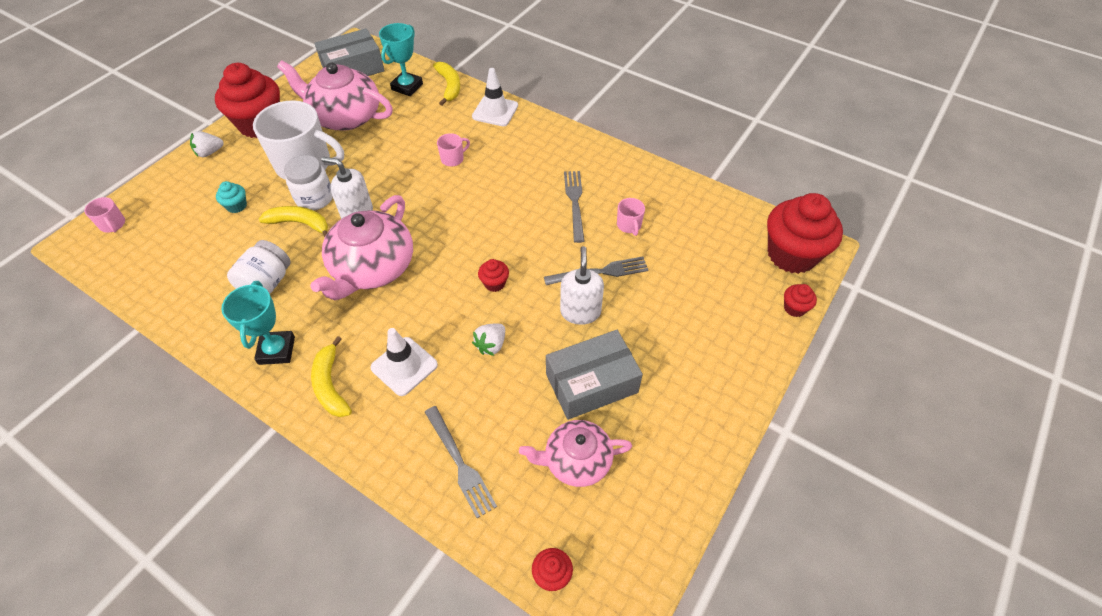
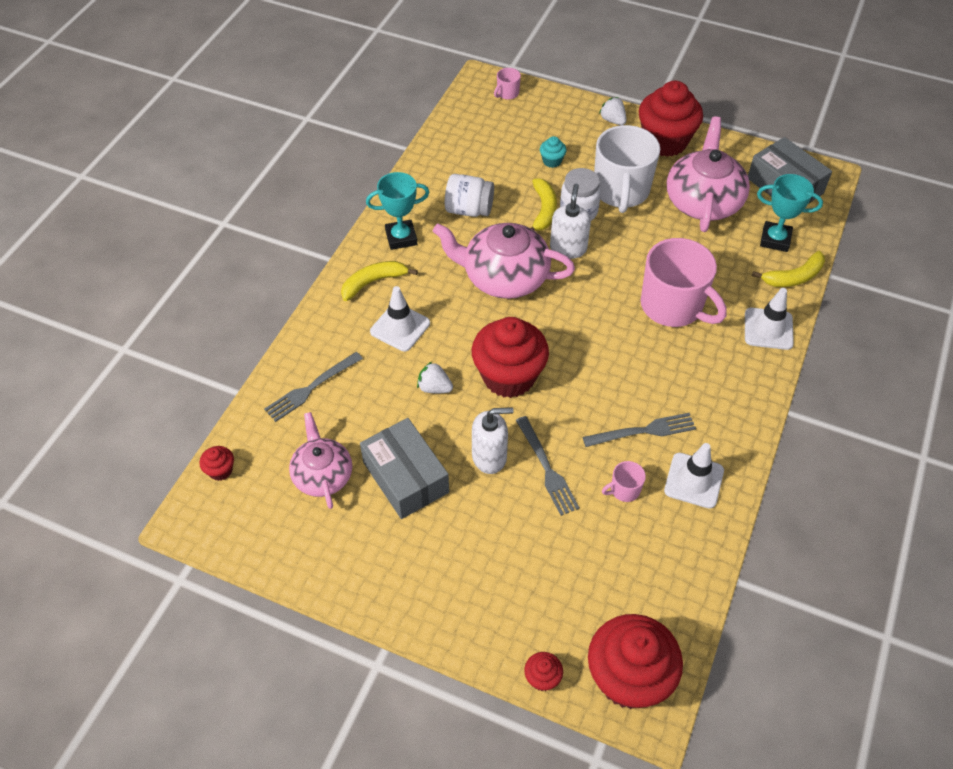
camera: 80 degrees right, 0 degrees up
(453, 159) = (673, 306): pink mug -> pink mug, size x2.38
(494, 283) = (509, 376): red cupcake -> red cupcake, size x2.38
(626, 183) = (694, 480): none -> white traffic cone

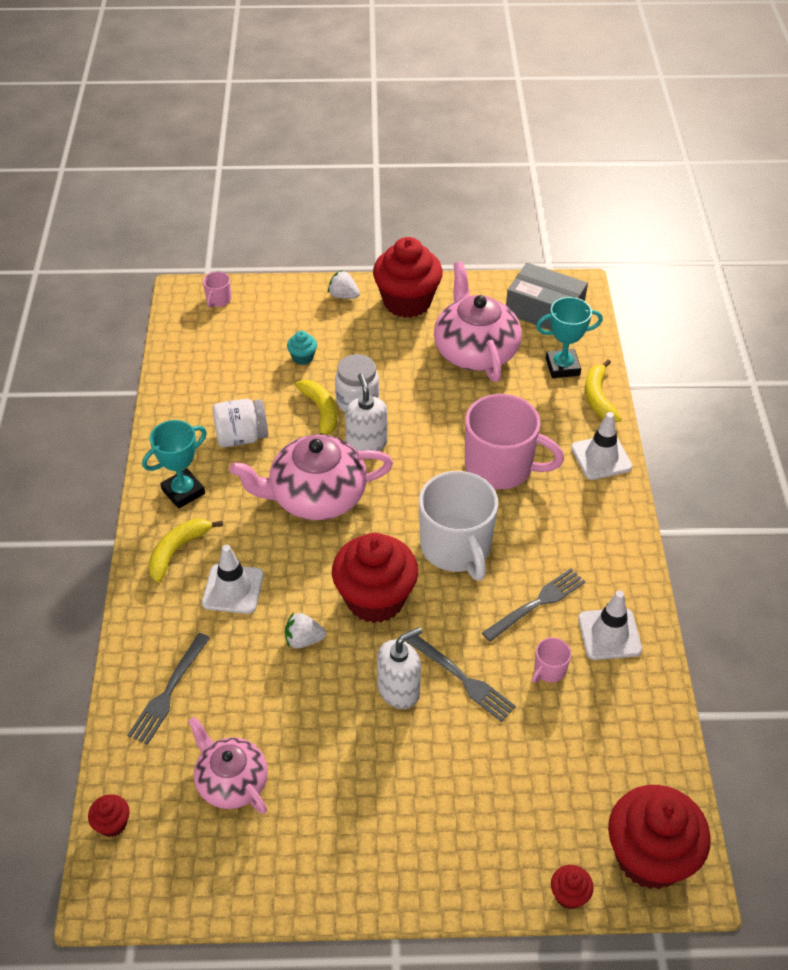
camera: 25 degrees left, 5 degrees down
(405, 477) = (322, 747): grey box -> none
(621, 191) = (389, 366): white mug -> white mug (456, 548)
(794, 277) = (598, 398): yellow banana -> yellow banana turned 135 degrees clockwise

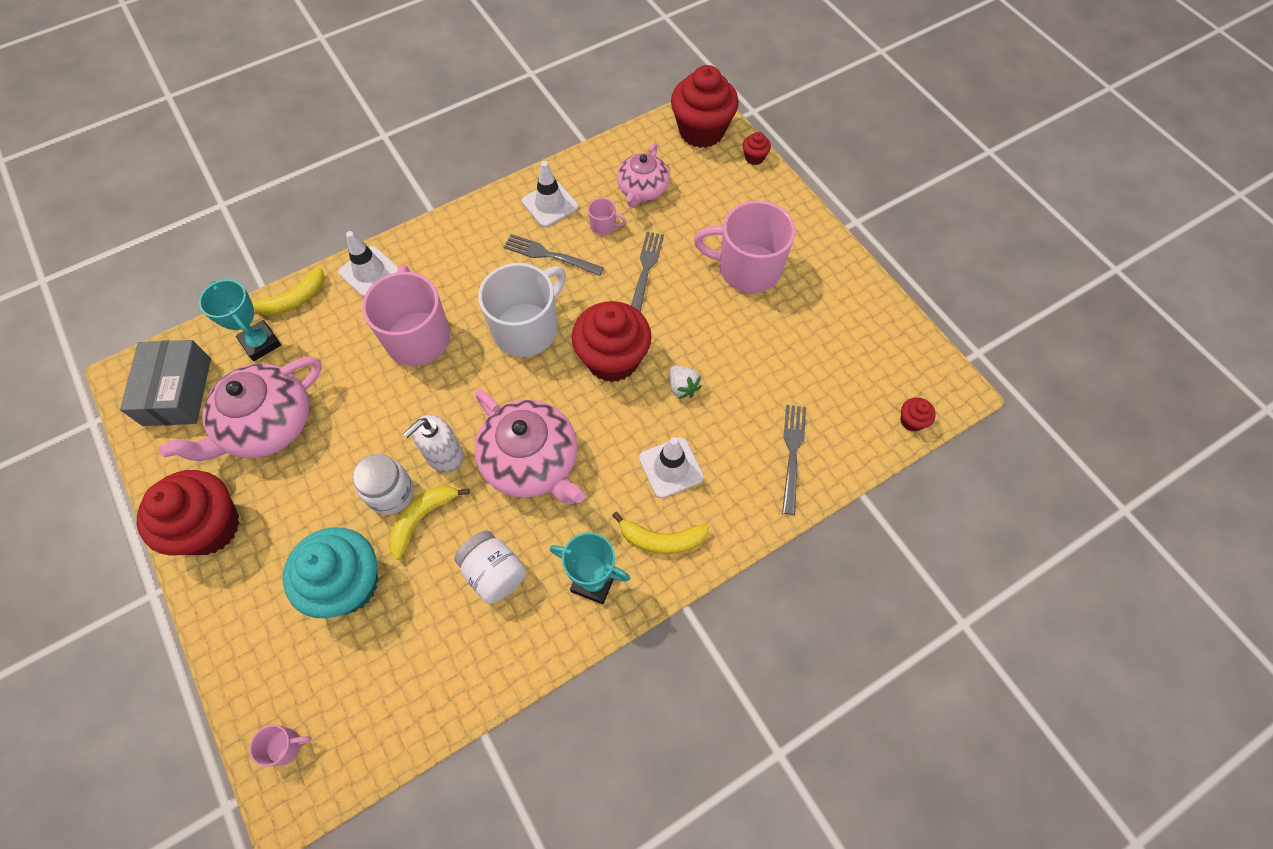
camera: 120 degrees left, 15 degrees up
(168, 692) = (792, 453): grey fork -> grey fork turned 75 degrees counterclockwise
(231, 781) = (825, 367): pink teapot -> pink teapot (642, 189)
(303, 357) = (348, 584): turquoise cupcake -> turquoise cupcake, size x2.38
(343, 296) = (223, 601): white strawberry -> none
(399, 690) = (681, 304): white soap dispenser -> none
(403, 781) = (747, 268): none -> pink mug

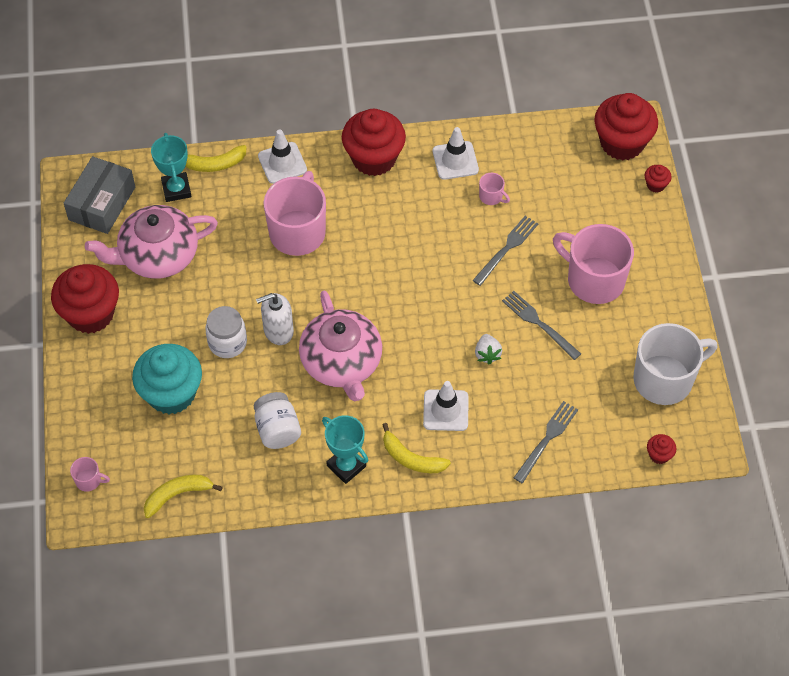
camera: 25 degrees right, 5 degrees down
(422, 518) = (242, 370): yellow banana -> yellow banana (177, 495)
(527, 329) = (386, 259): white mug -> white mug (665, 379)
(549, 255) = (433, 204): grey fork -> grey fork (539, 323)
(612, 359) = (442, 310): red cupcake -> red cupcake (374, 158)
(642, 189) = (541, 177): pink teapot -> none

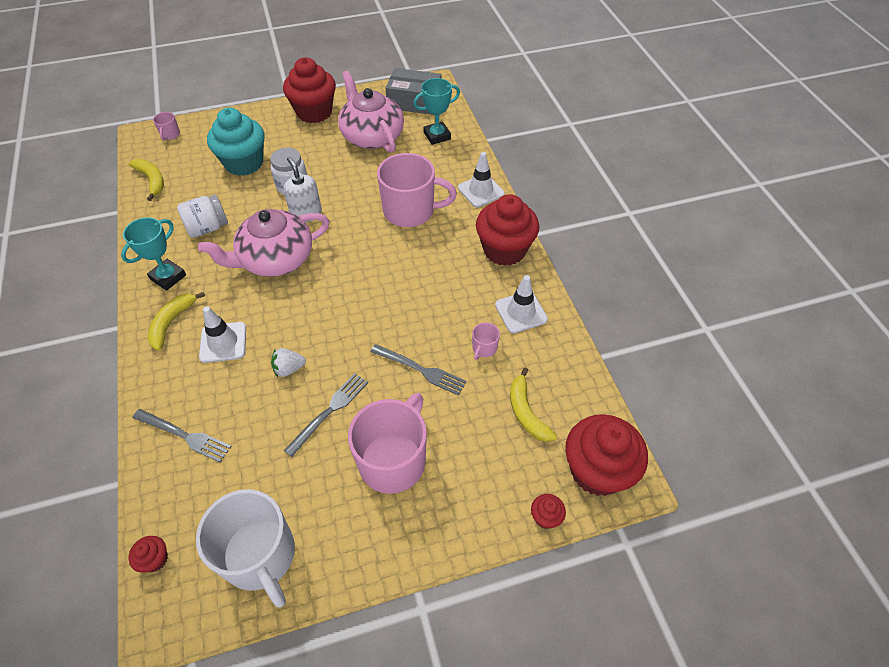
camera: 80 degrees right, 5 degrees down
(214, 164) = (468, 152): yellow banana -> yellow banana (526, 412)

